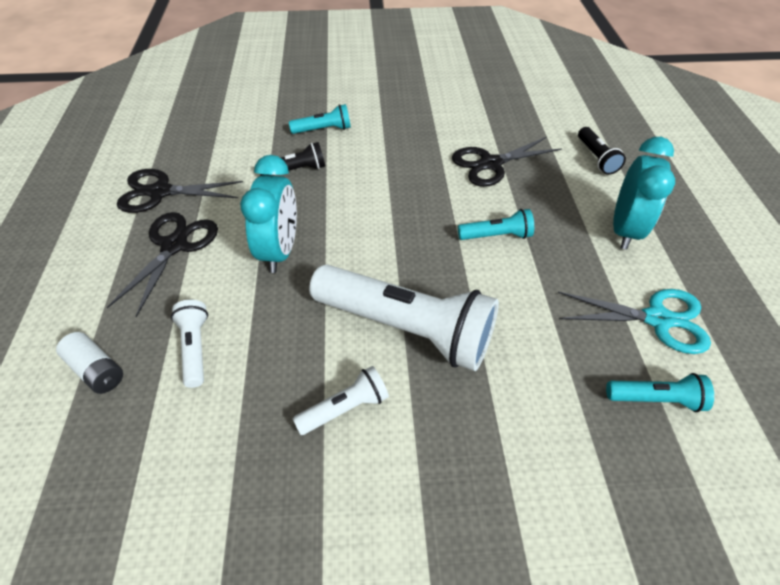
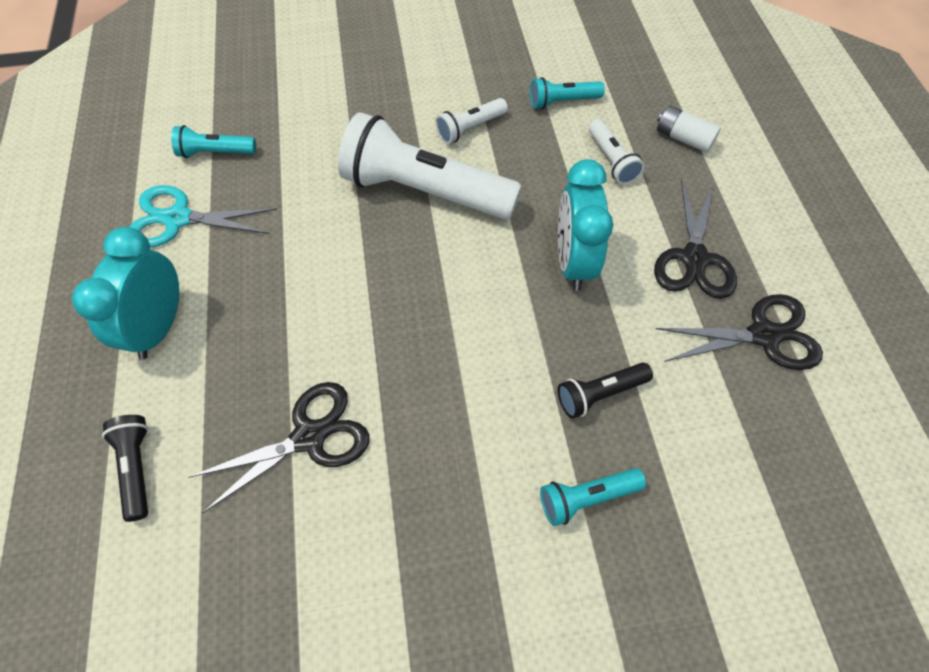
camera: 175 degrees right, 10 degrees up
(496, 236) = (322, 304): turquoise flashlight -> turquoise flashlight (562, 102)

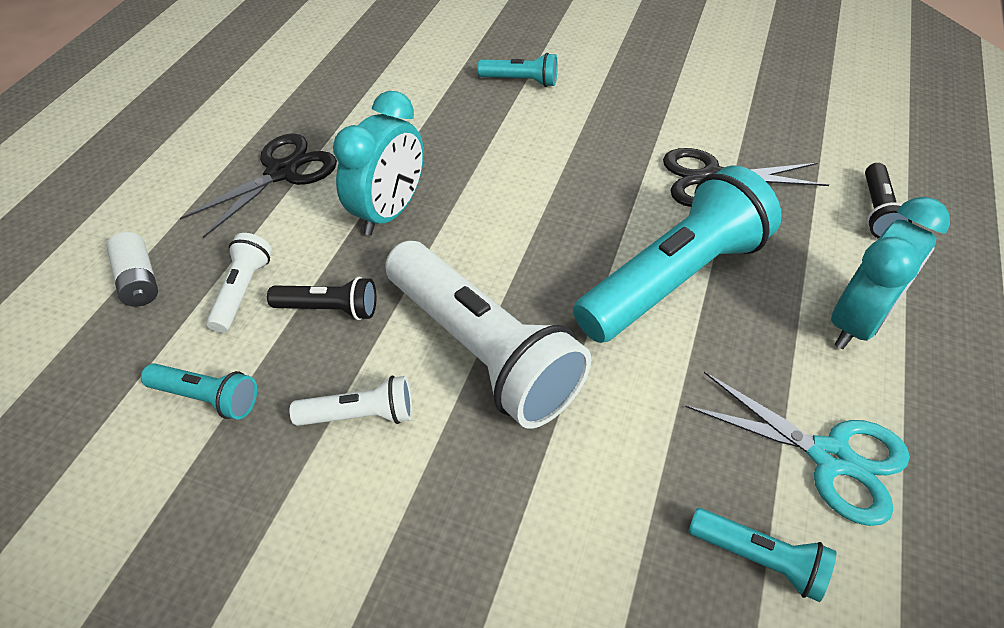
camera: 150 degrees left, 10 degrees down
(314, 302) = (673, 279): none -> turquoise flashlight
(600, 394) = (460, 122): black flashlight -> black flashlight (329, 309)
(763, 335) = (299, 108): black scissors -> none

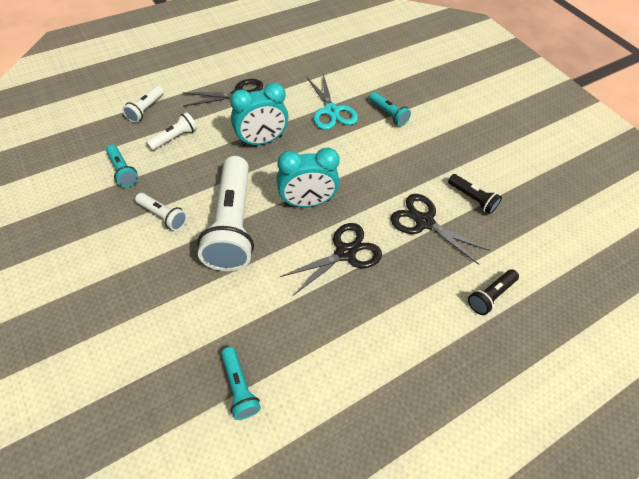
camera: 35 degrees right, 5 degrees up
(139, 280) = (146, 109): white battery -> white flashlight
(329, 309) = (196, 166): black flashlight -> black flashlight (472, 198)
(673, 279) = (345, 253): turquoise flashlight -> black scissors
(830, 457) = (317, 377): turquoise scissors -> turquoise scissors (331, 111)
(857, 322) = (407, 335): turquoise clock -> turquoise clock (307, 202)

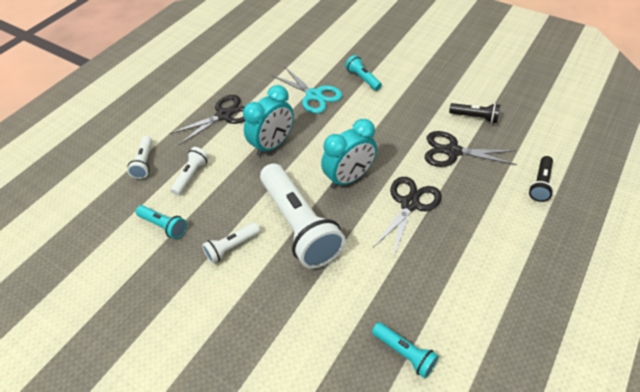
camera: 20 degrees left, 5 degrees down
(163, 216) = (232, 247): white flashlight -> white flashlight turned 135 degrees clockwise
(388, 114) = (363, 79): turquoise flashlight -> turquoise flashlight turned 150 degrees counterclockwise

